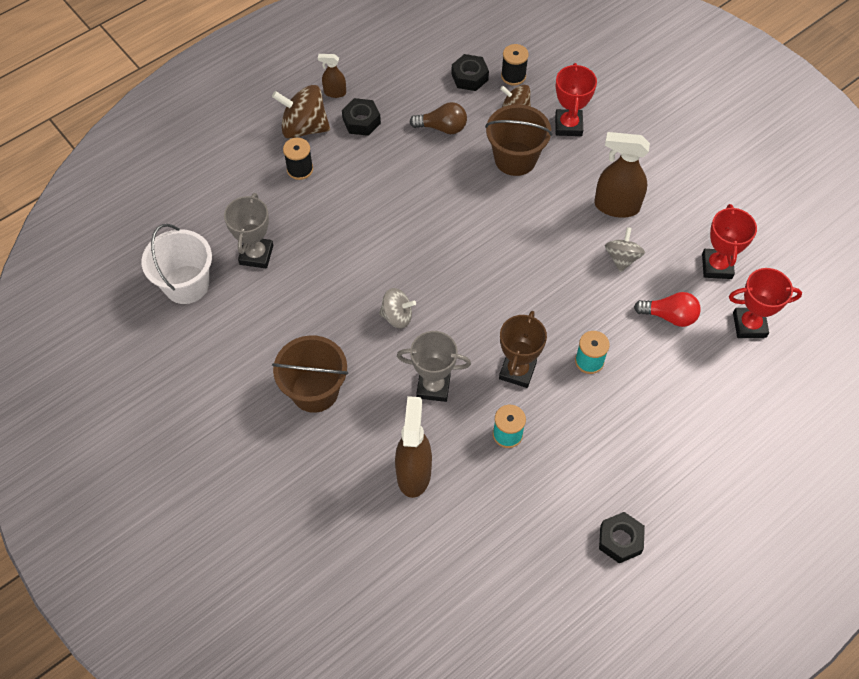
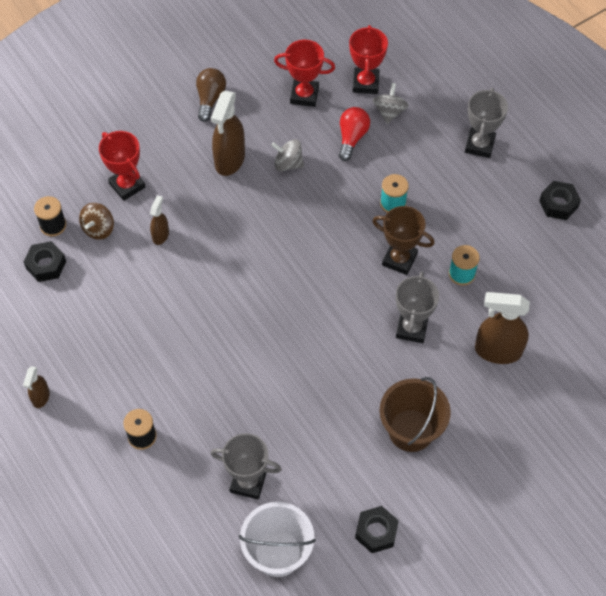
camera: 85 degrees left, 0 degrees up
(304, 128) = (85, 430): brown spinning top -> none
(361, 121) = (87, 372): black nut -> black nut (376, 532)
(397, 316) = (334, 353): grey spinning top -> grey spinning top (389, 112)
(442, 127) = (109, 296): brown light bulb -> brown light bulb (210, 99)
(515, 159) = (160, 235): brown bucket -> brown spray bottle
(568, 125) = (127, 185): red trophy -> red trophy turned 45 degrees clockwise
(688, 449) = (479, 145): none -> grey trophy

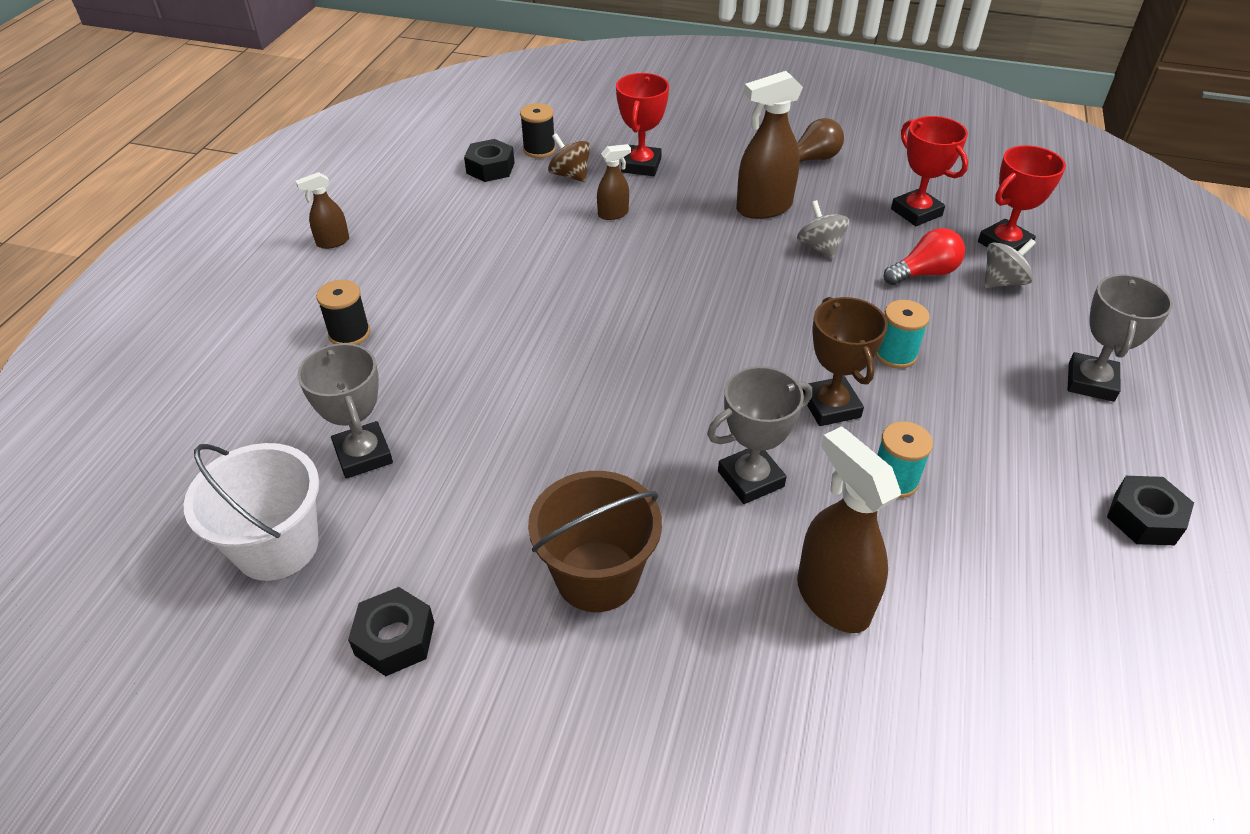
camera: 50 degrees right, 15 degrees down
(98, 229) = (570, 175): brown spinning top -> brown spinning top turned 60 degrees clockwise
(479, 145) = (1091, 382): grey trophy -> grey trophy turned 45 degrees counterclockwise

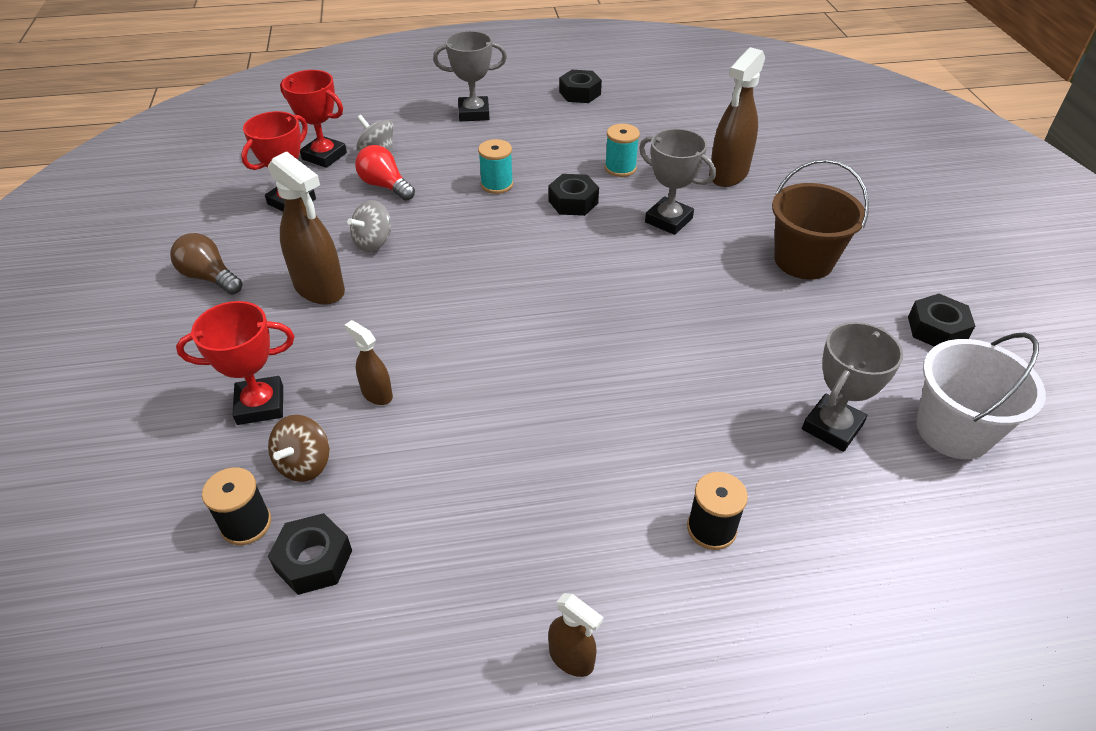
camera: 115 degrees left, 0 degrees up
(830, 406) = (573, 202): brown trophy -> black nut

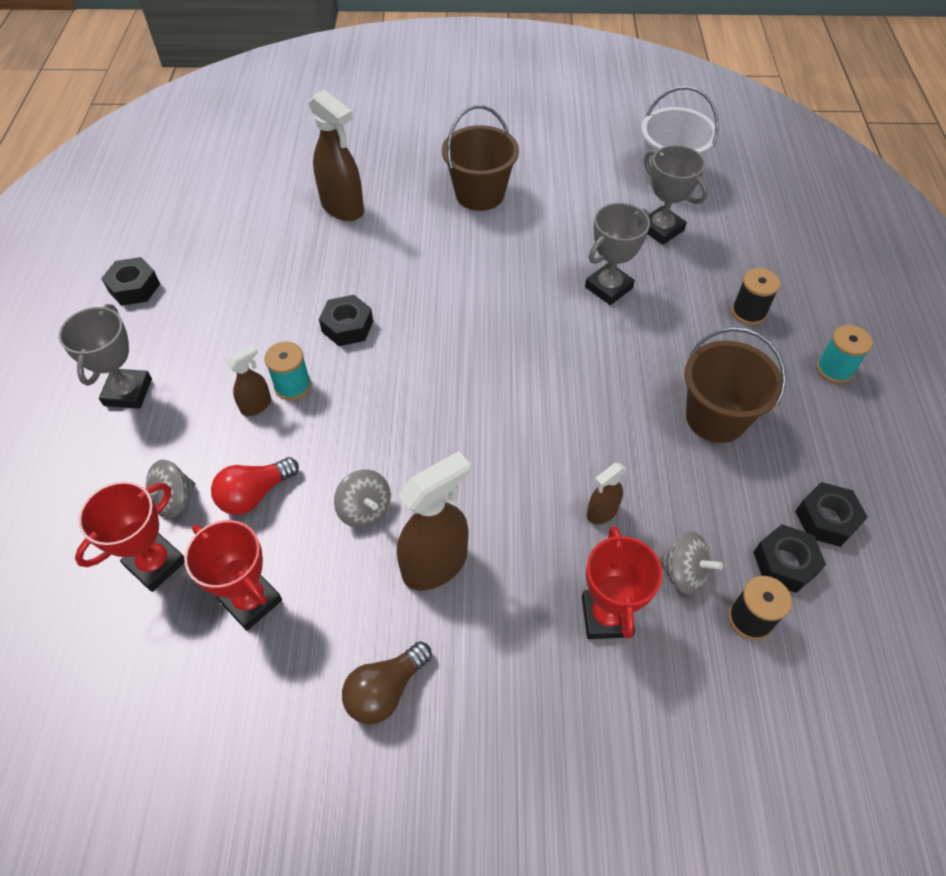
camera: 80 degrees left, 10 degrees up
(305, 464) = (683, 573): brown spinning top -> grey spinning top
(517, 491) = (716, 417): none -> brown bucket
(571, 658) = (852, 404): brown spray bottle -> brown spray bottle (256, 405)
(620, 168) = (302, 280): turquoise spool -> turquoise spool (834, 369)
(668, 220) = (400, 263): grey trophy -> grey trophy (608, 287)
(936, 329) = (572, 150): black nut -> black nut (826, 519)

